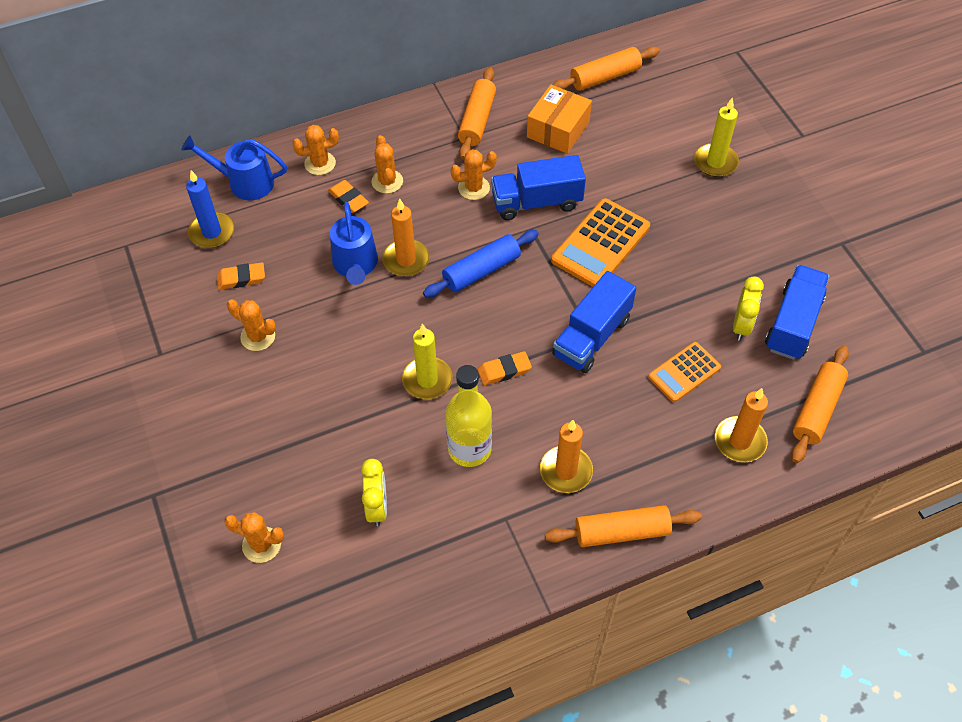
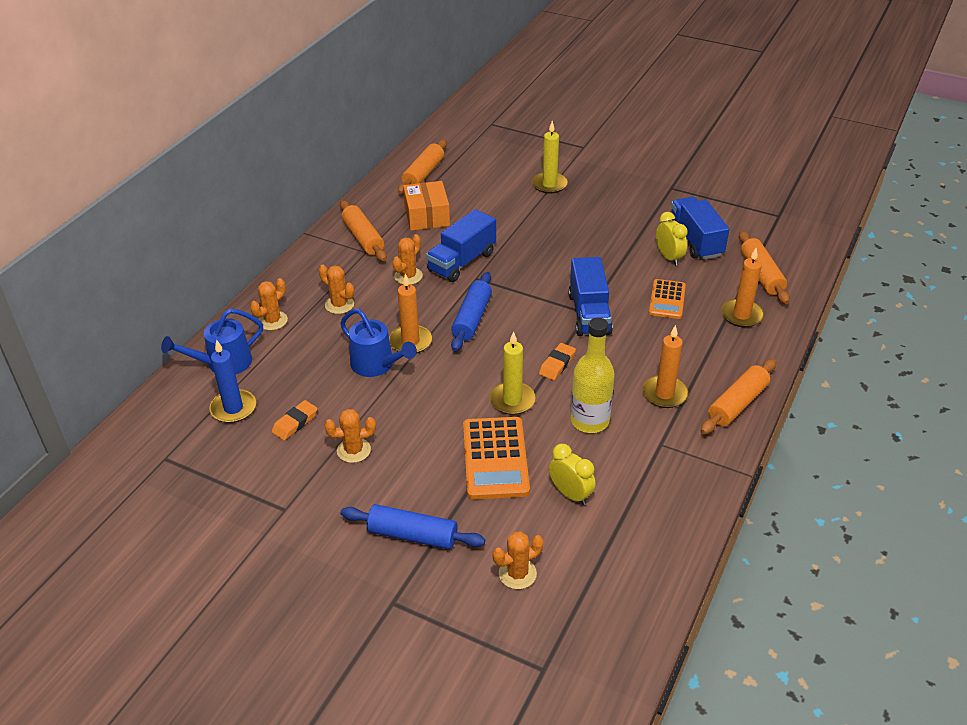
camera: 40 degrees left, 15 degrees down
(223, 448) = (412, 535): none -> blue rolling pin
(348, 199) = (322, 330): orange eraser -> none
(600, 244) = (532, 262): orange calculator -> orange calculator (495, 458)

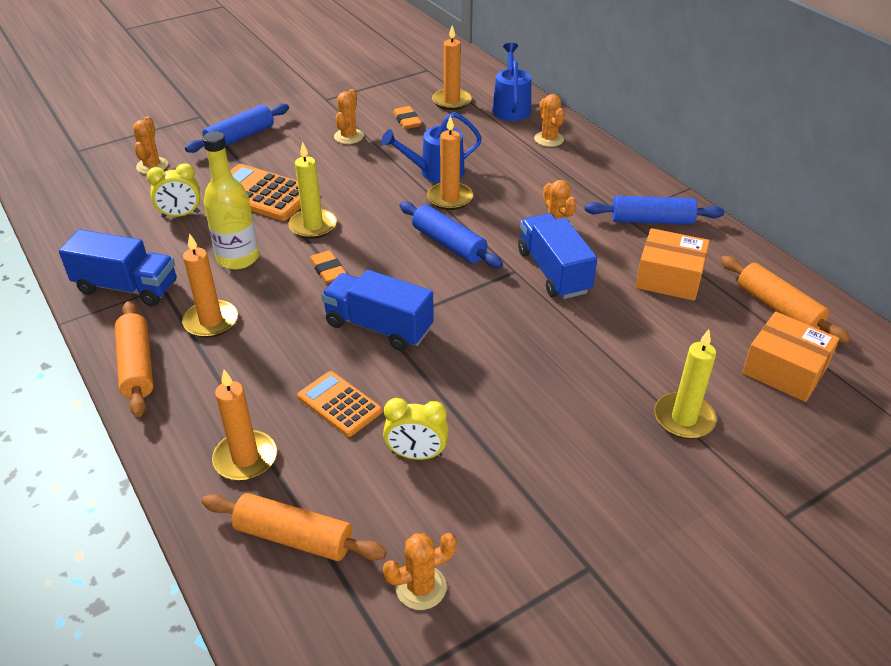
camera: 120 degrees right, 0 degrees up
(233, 408) = (451, 101): blue candle -> orange candle
(339, 305) = (542, 177): orange cactus -> orange cactus (421, 587)
(363, 238) = (651, 220): orange rolling pin -> blue rolling pin
(479, 163) = (784, 370): none -> orange box
(695, 240) = (429, 509): blue truck -> blue truck (127, 287)

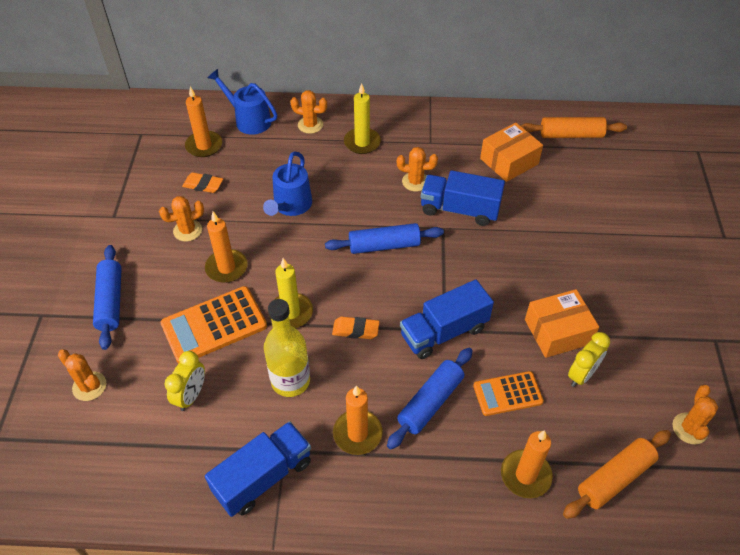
camera: 55 degrees left, 10 degrees up
(137, 366) = (374, 508): orange rolling pin -> none
(348, 136) = (187, 230): orange cactus -> orange cactus turned 75 degrees counterclockwise
(450, 198) = (330, 216): orange candle -> orange candle (226, 268)
(651, 220) = (447, 133): blue rolling pin -> blue rolling pin (430, 402)
(684, 418) = (631, 231): yellow candle -> yellow candle (362, 142)
(784, 370) = (621, 166): orange box -> orange box (557, 331)

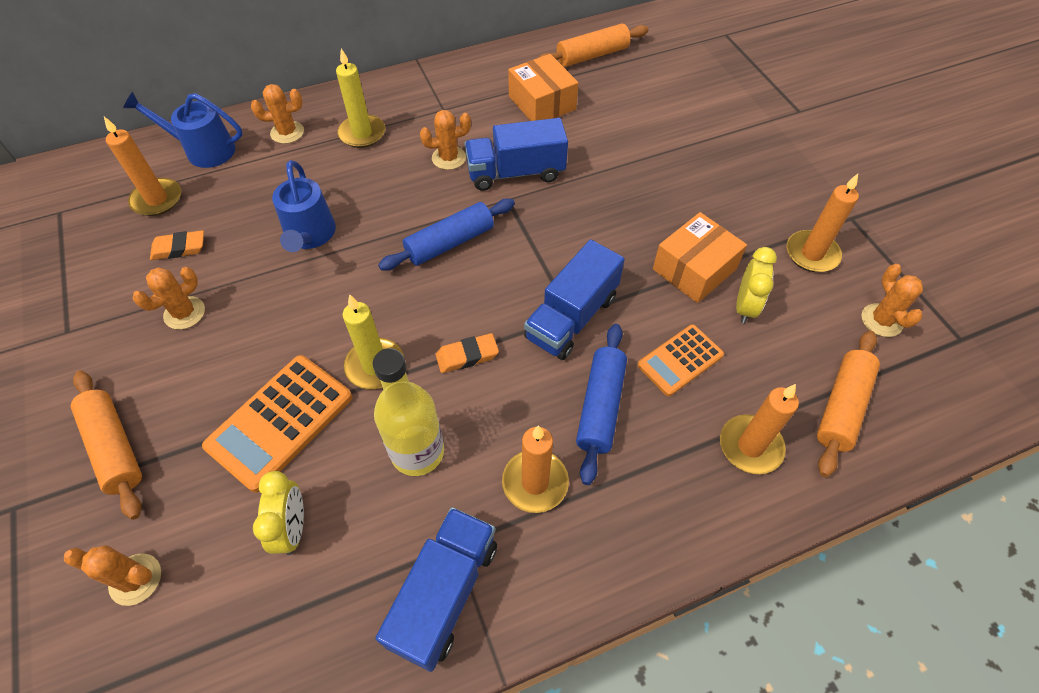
camera: 25 degrees left, 5 degrees up
(111, 301) = (115, 447): blue rolling pin -> orange rolling pin
(226, 268) = (262, 341): orange candle -> orange candle (812, 254)
(509, 161) = (542, 103): orange box -> orange box turned 60 degrees counterclockwise

